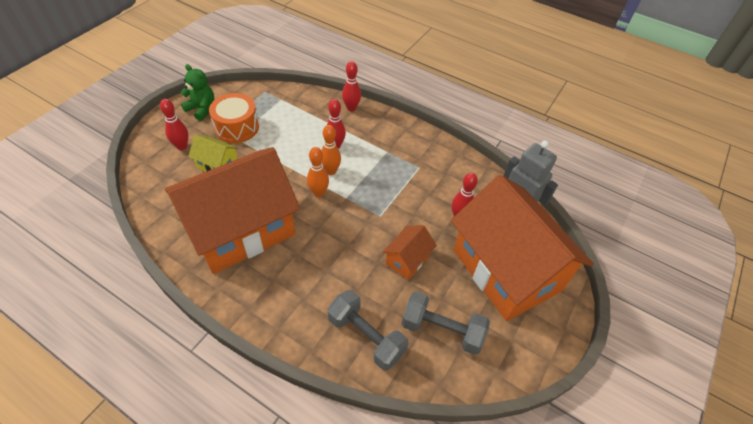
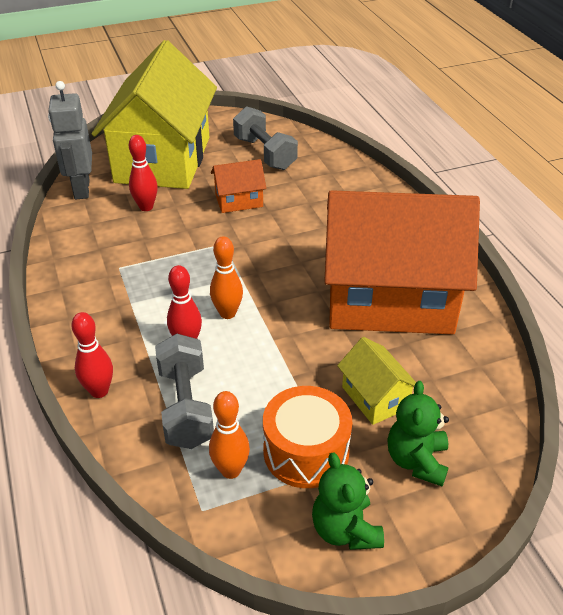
camera: 140 degrees left, 10 degrees down
(182, 146) = (416, 461): red bowling pin -> green teddy bear
(318, 193) = (267, 296): orange bowling pin -> orange bowling pin (230, 470)
(366, 336) = (330, 174): grey dumbbell -> grey dumbbell (185, 406)
(506, 270) = (163, 159): orange house -> yellow house

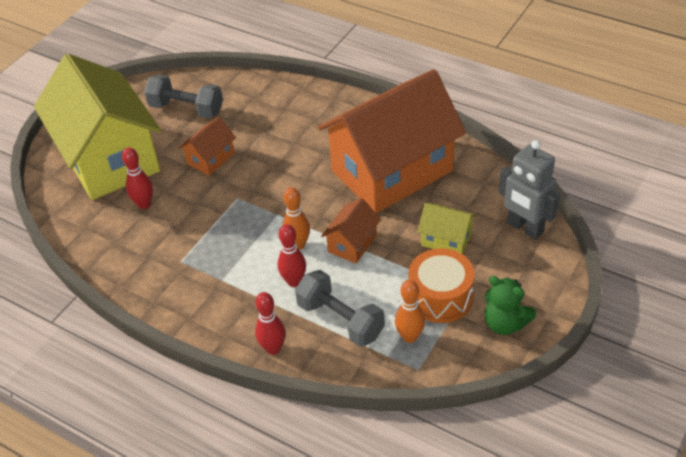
camera: 35 degrees left, 5 degrees up
(81, 189) = (71, 220): grey robot -> grey robot (525, 228)
(277, 342) = (352, 243): none -> orange house
(416, 461) = (504, 261): green teddy bear -> none

